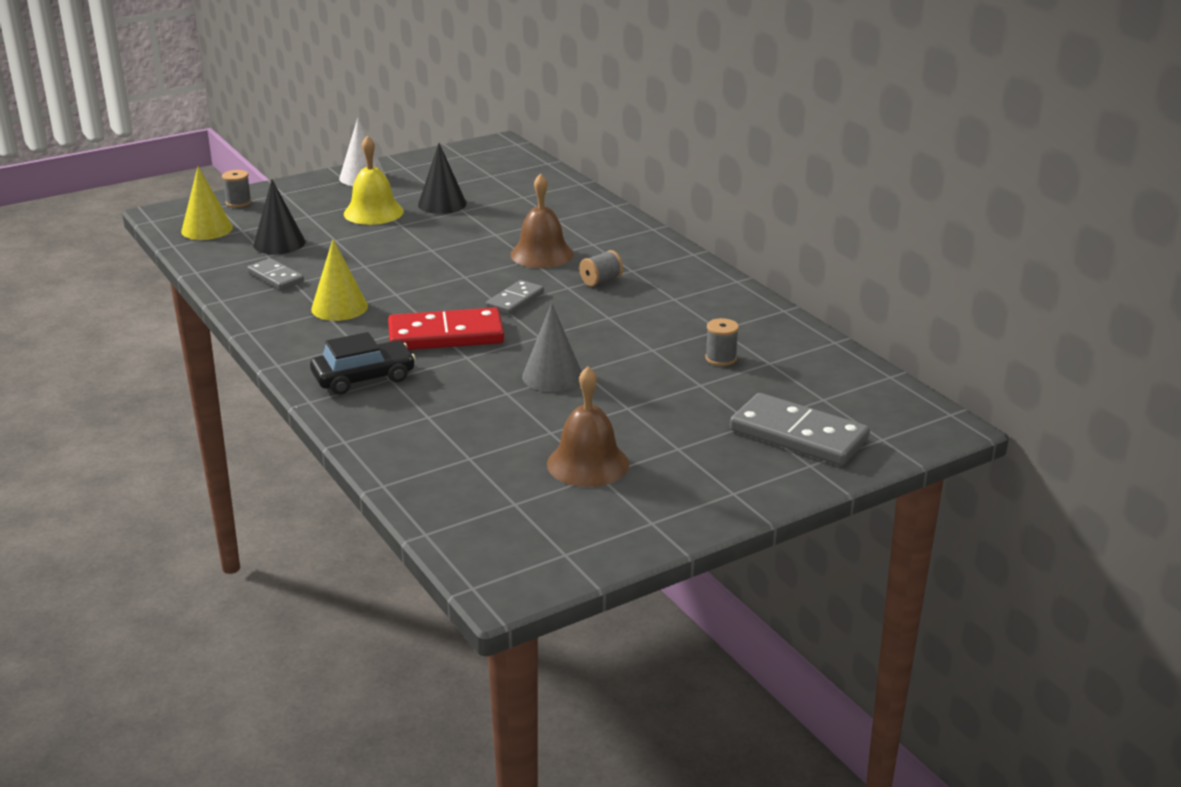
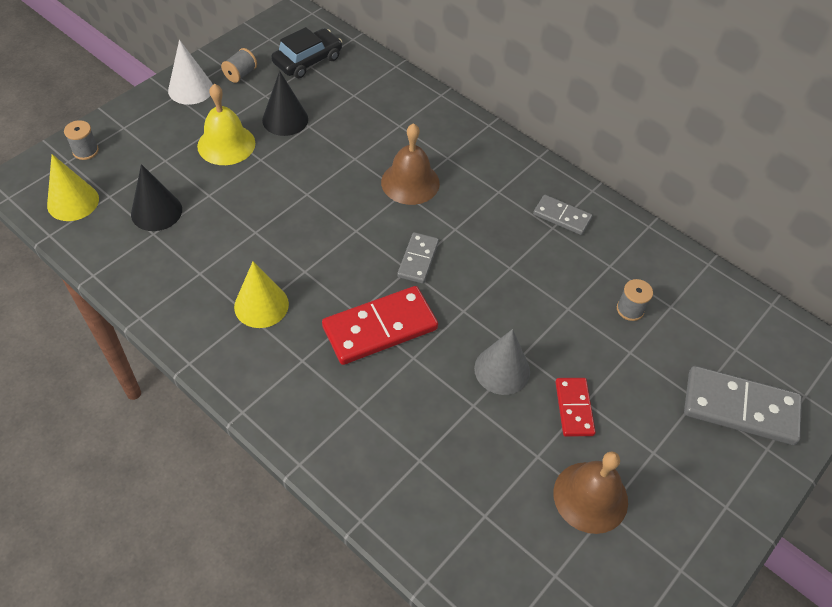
camera: 20 degrees left, 25 degrees up
(276, 277) = (177, 268): grey domino -> grey domino (562, 216)
(364, 378) = (334, 413): black car -> black car (308, 60)
(601, 281) = (479, 214): grey spool -> grey spool (240, 74)
(612, 409) = (574, 408): none -> red domino

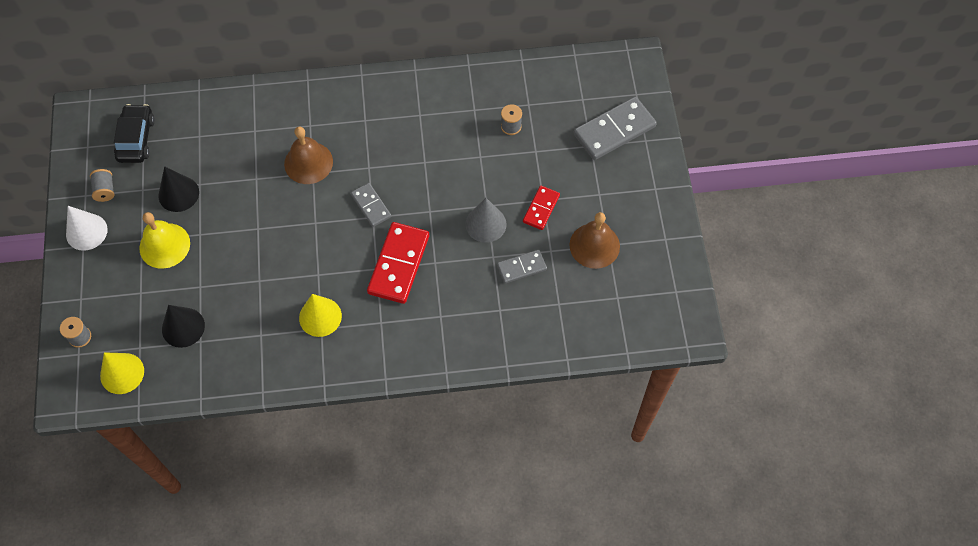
camera: 45 degrees left, 10 degrees up
(562, 216) = (417, 103): grey domino -> grey domino (521, 267)
(574, 408) = (541, 209): red domino -> red domino turned 75 degrees clockwise

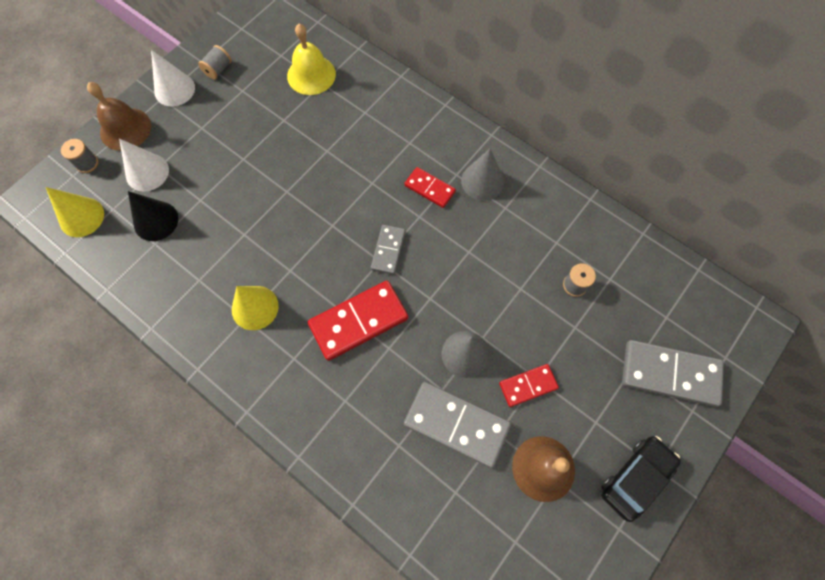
camera: 45 degrees right, 5 degrees up
(136, 139) = (278, 49): black car -> black car (635, 478)
(136, 303) = (147, 172): none -> white cone
(164, 245) = (211, 145): yellow bell -> yellow bell (311, 75)
(178, 194) = (262, 115): black cone -> none
(308, 162) = (377, 172): brown bell -> brown bell (125, 129)
(356, 144) = (429, 189): none -> red domino
(387, 110) = (482, 181): none -> grey cone
(521, 267) = (456, 424): grey domino -> grey domino, size x1.77

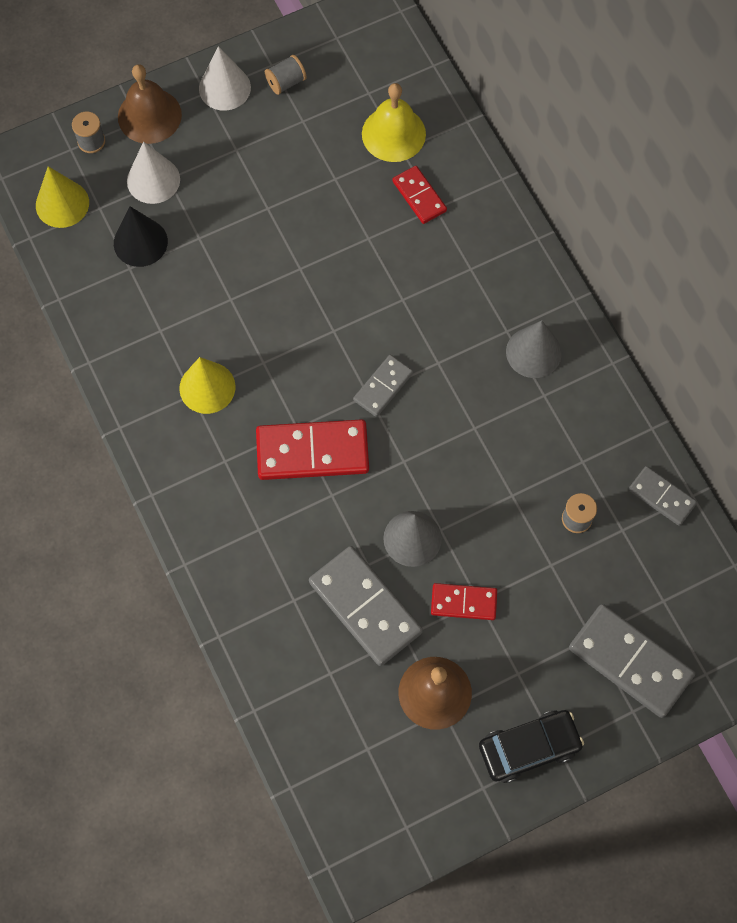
camera: 25 degrees right, 0 degrees up
(429, 189) = (466, 335): red domino -> red domino (419, 196)
(623, 243) = (662, 496): none -> grey domino

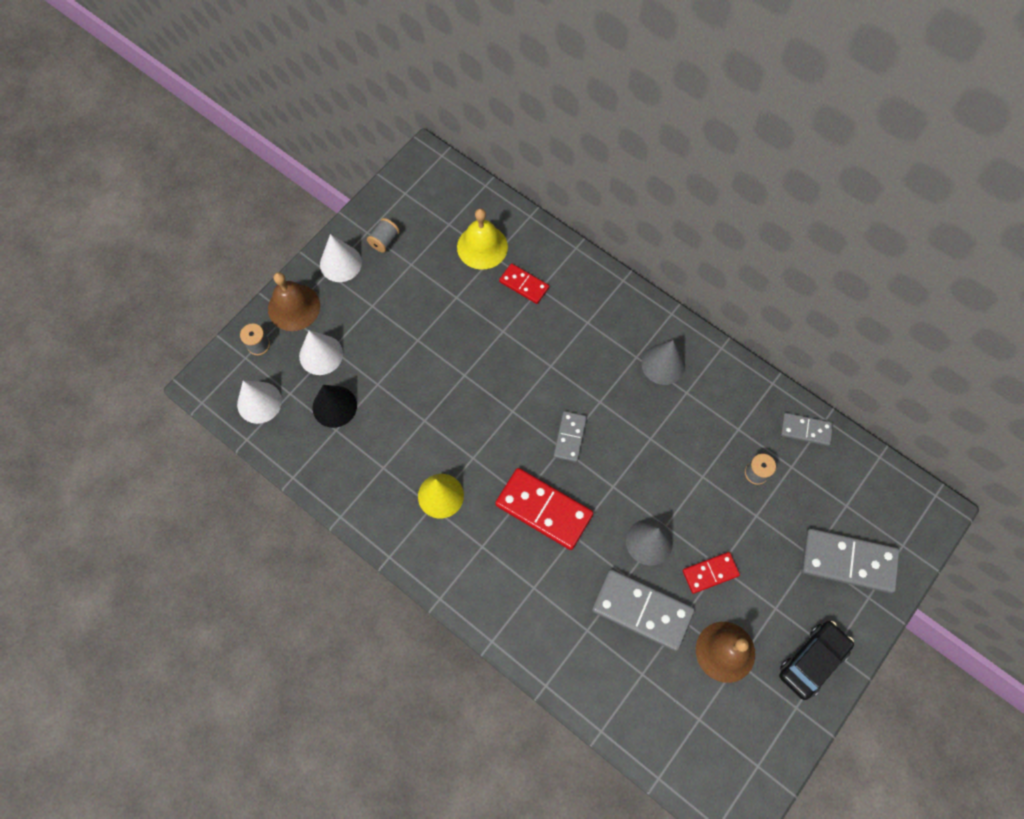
camera: 25 degrees left, 0 degrees up
(62, 204) = (259, 402): yellow cone -> white cone
(312, 452) = (543, 510): red domino -> red domino turned 60 degrees clockwise

